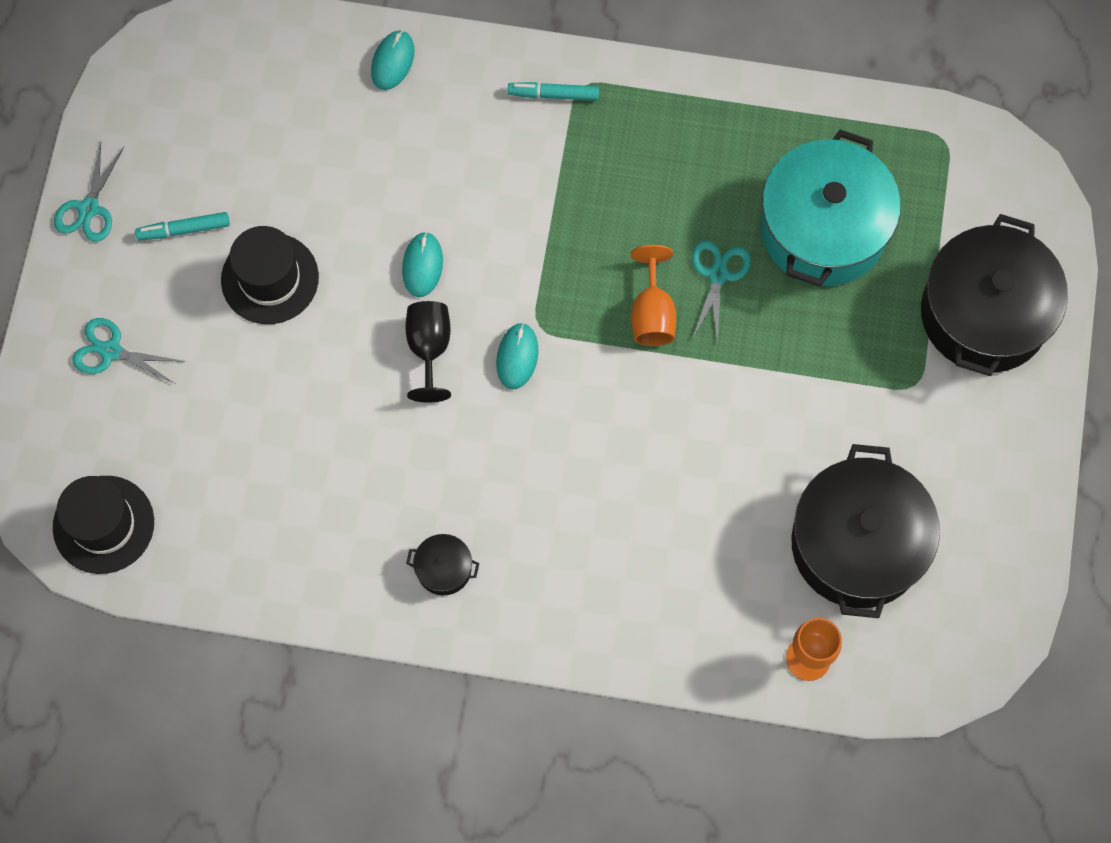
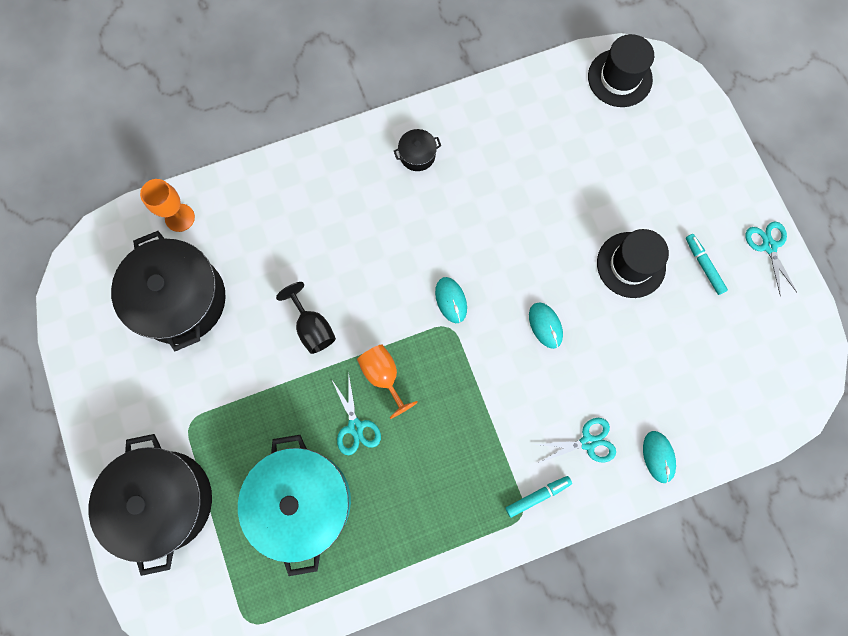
camera: 150 degrees right, 5 degrees up
(111, 351) = (689, 171): turquoise scissors -> turquoise scissors (588, 442)
(184, 229) = (703, 265): turquoise marker -> turquoise marker turned 75 degrees counterclockwise
(429, 348) = (507, 276): black goblet -> black goblet (312, 327)

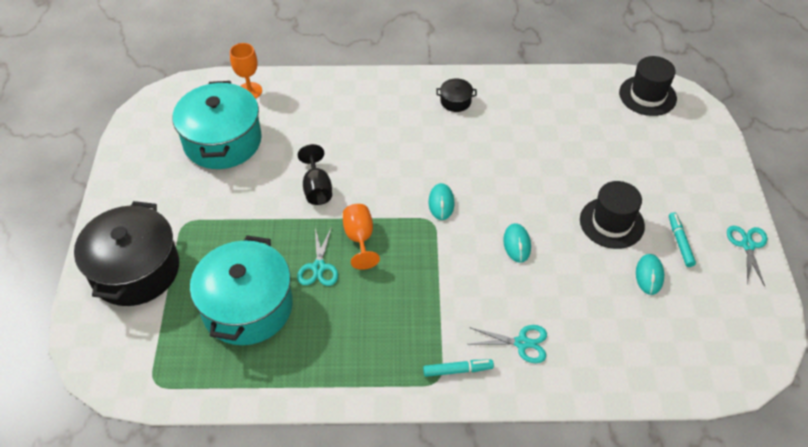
camera: 20 degrees right, 25 degrees down
(181, 299) = (222, 141): black pot -> turquoise pot
(658, 456) = (585, 376): turquoise mouse -> turquoise mouse (649, 275)

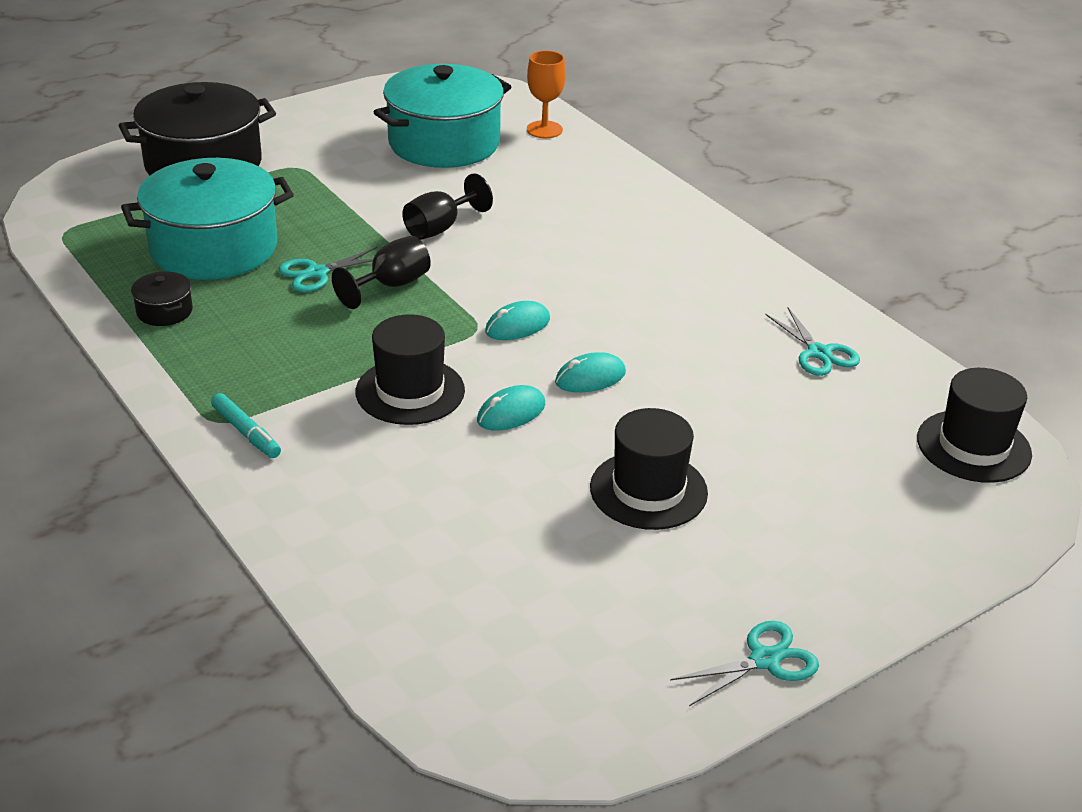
camera: 55 degrees right, 15 degrees down
(359, 238) = (391, 285): orange goblet -> black goblet
(455, 101) = (719, 275): black pot -> black pot (164, 311)
(469, 278) = (410, 391): none -> black hat
(522, 343) = (337, 473): turquoise scissors -> turquoise scissors (819, 353)
(649, 275) = (581, 561): turquoise mouse -> turquoise mouse (590, 378)
(680, 242) = (686, 576): turquoise marker -> none

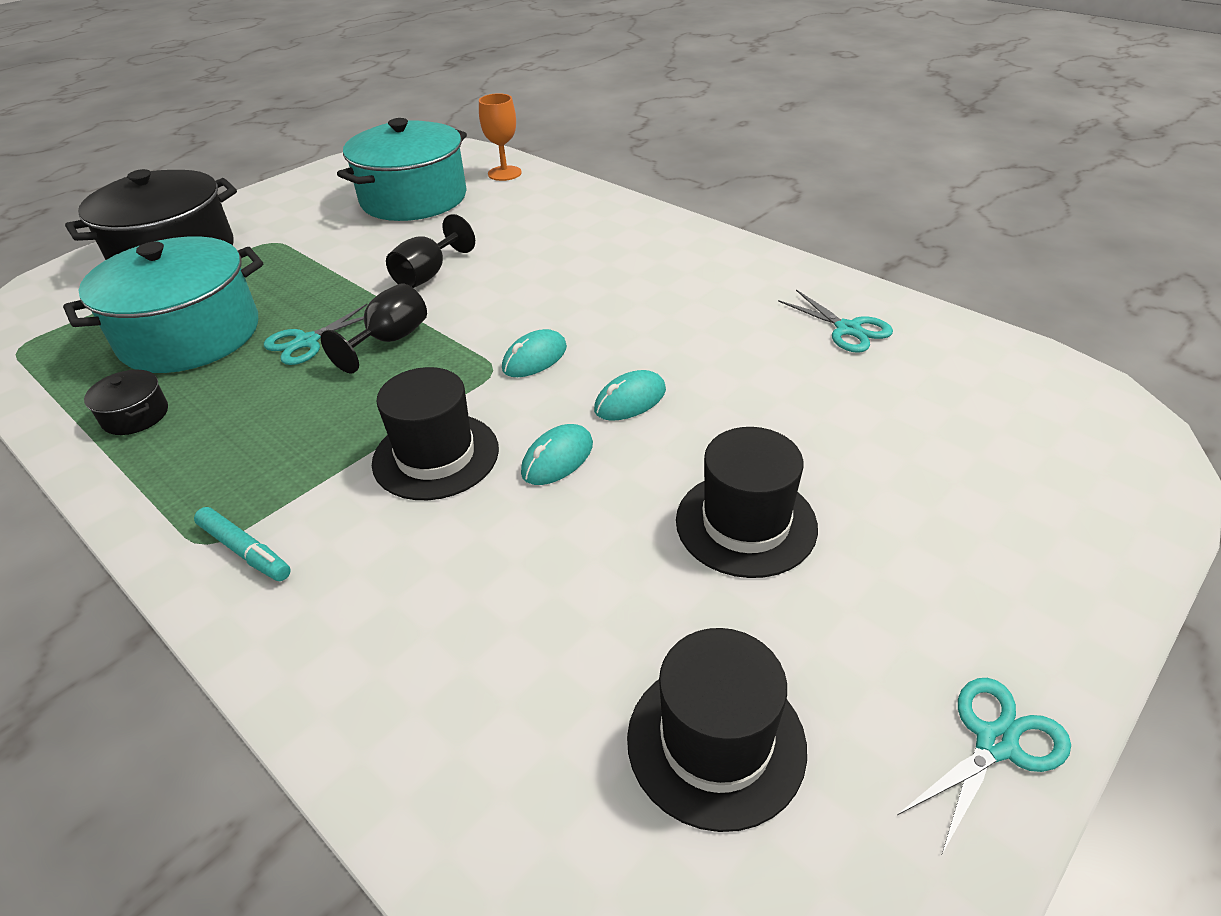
camera: 10 degrees left, 5 degrees up
(973, 446) = (1053, 397): black hat -> black hat (716, 742)

